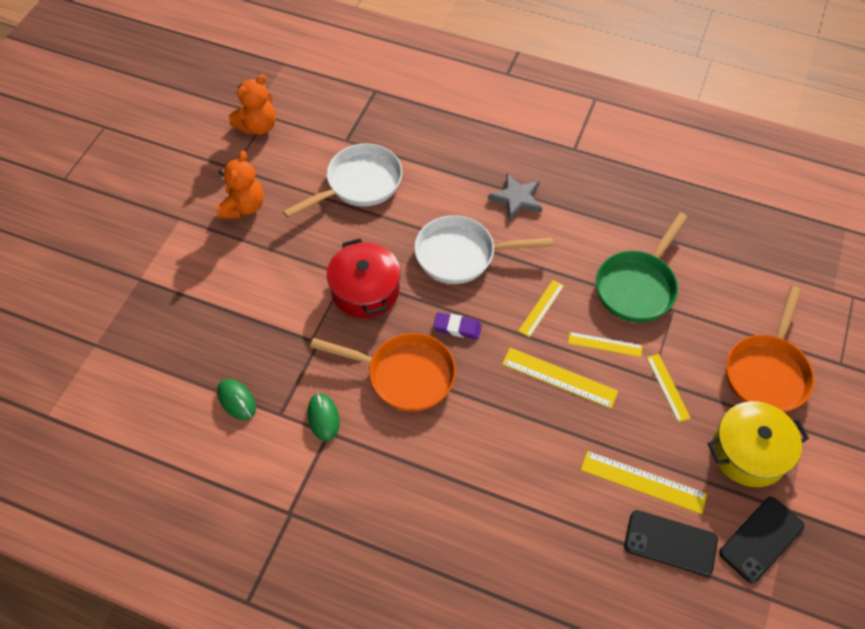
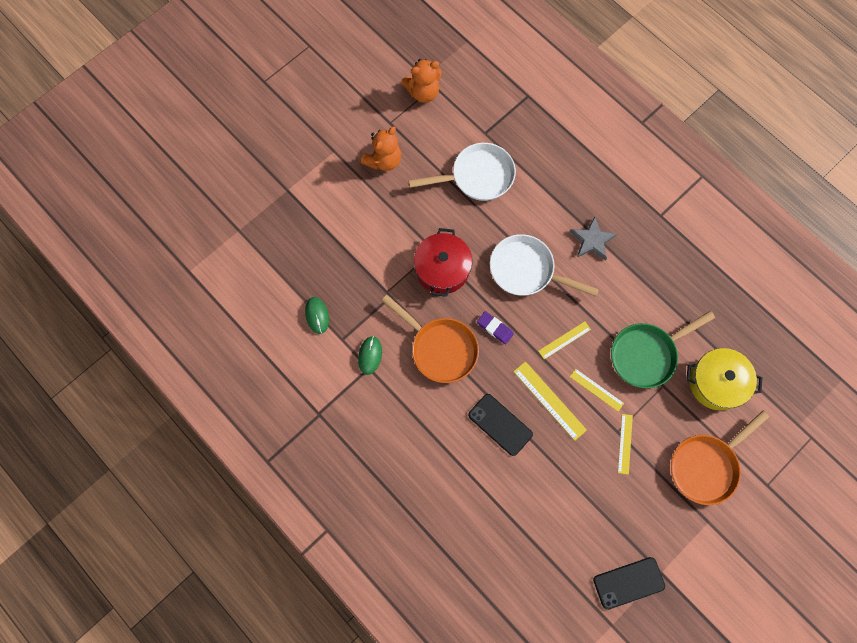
camera: 25 degrees right, 15 degrees up
(643, 482) = (568, 504): yellow ruler -> none
(670, 543) = (563, 555): black phone -> black phone (500, 424)
(749, 452) = (656, 518): yellow pot -> yellow pot (716, 383)

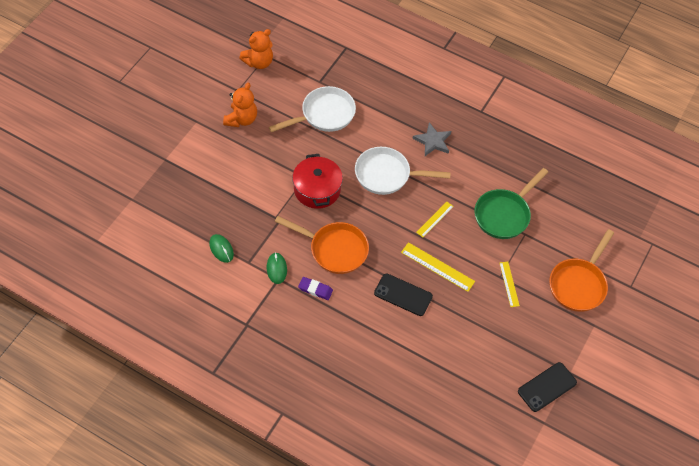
camera: 20 degrees left, 15 degrees down
(495, 328) = (375, 224): purple eraser -> purple eraser (315, 289)
(596, 390) = (473, 250): yellow ruler -> none
(716, 383) = (566, 222): yellow pot -> none

